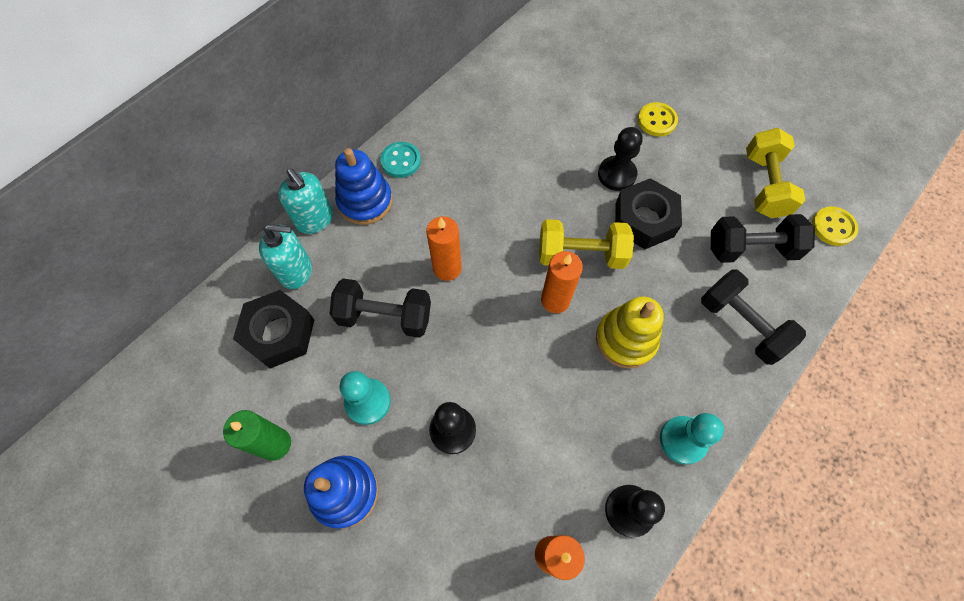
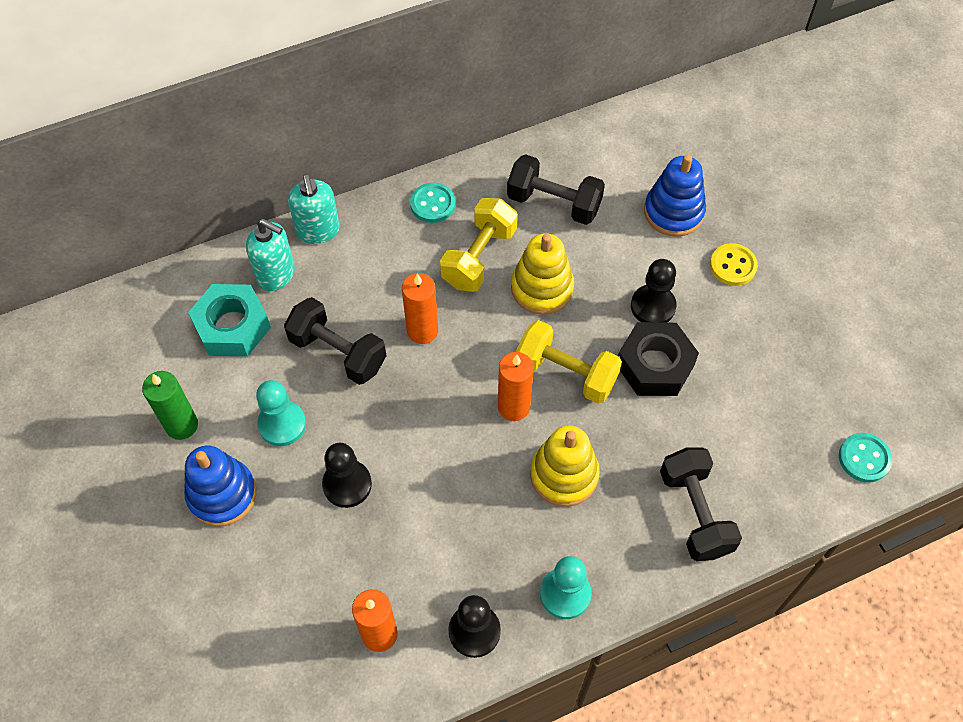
camera: 25 degrees right, 5 degrees down
(279, 333) = (232, 326): black nut -> turquoise nut
(365, 201) = (376, 232): blue stacking toy -> blue stacking toy (673, 212)
(524, 194) = (542, 288): none -> yellow stacking toy
(751, 249) = (754, 443): black dumbbell -> black dumbbell (554, 203)
(764, 185) = (813, 383): yellow dumbbell -> yellow dumbbell (479, 257)
(833, 227) = (864, 458): yellow button -> turquoise button

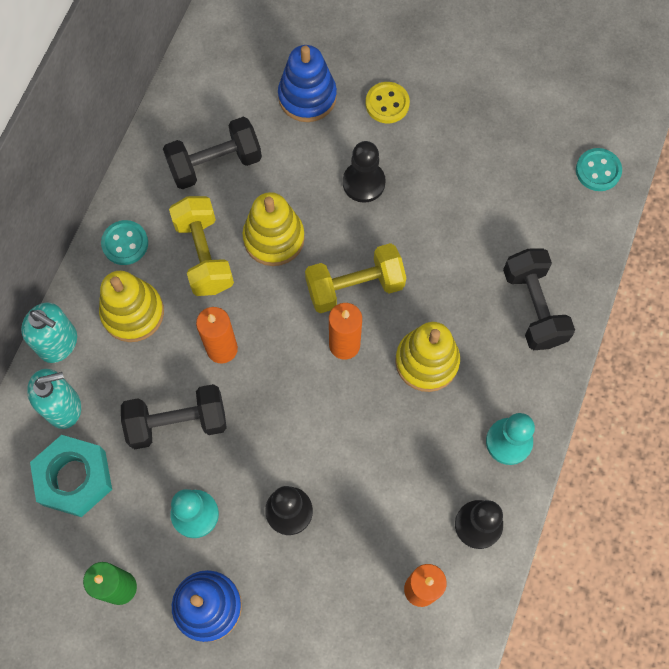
camera: 45 degrees left, 10 degrees up
(388, 253) = (133, 313): none -> yellow stacking toy
(655, 365) = (407, 226): black nut -> none
(695, 513) = (533, 307): black dumbbell -> black dumbbell turned 45 degrees clockwise

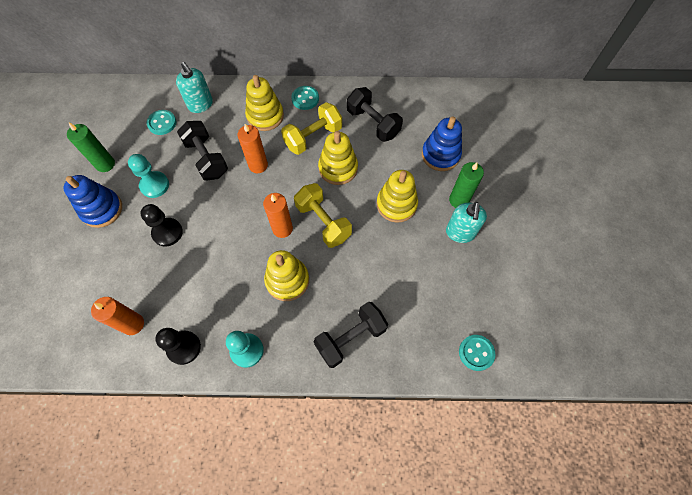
camera: 70 degrees right, 5 degrees down
(58, 343) = (236, 90): turquoise soap dispenser -> turquoise soap dispenser (460, 233)
(75, 478) = (162, 123): turquoise nut -> turquoise button
(363, 183) = (396, 204): black pawn -> yellow stacking toy
(387, 104) = (459, 200): yellow button -> green candle

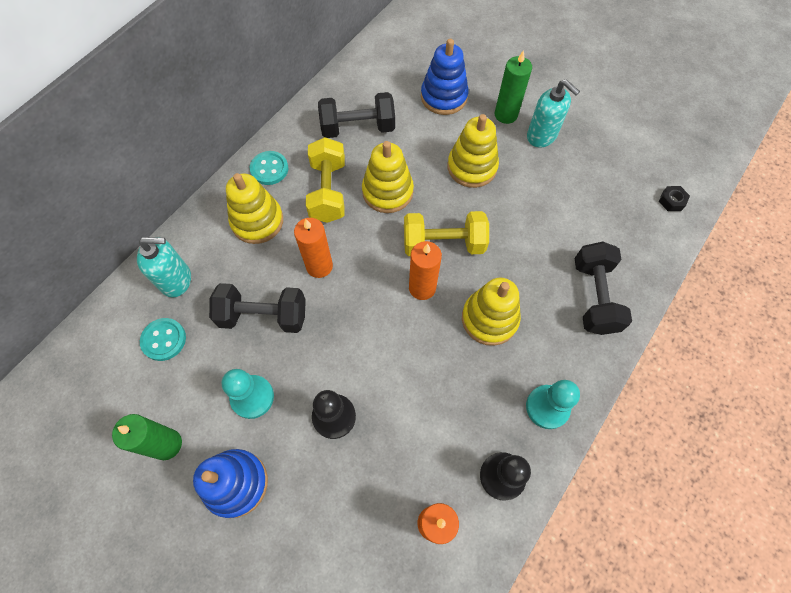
camera: 55 degrees left, 0 degrees up
(476, 353) = (671, 201): turquoise button -> black nut

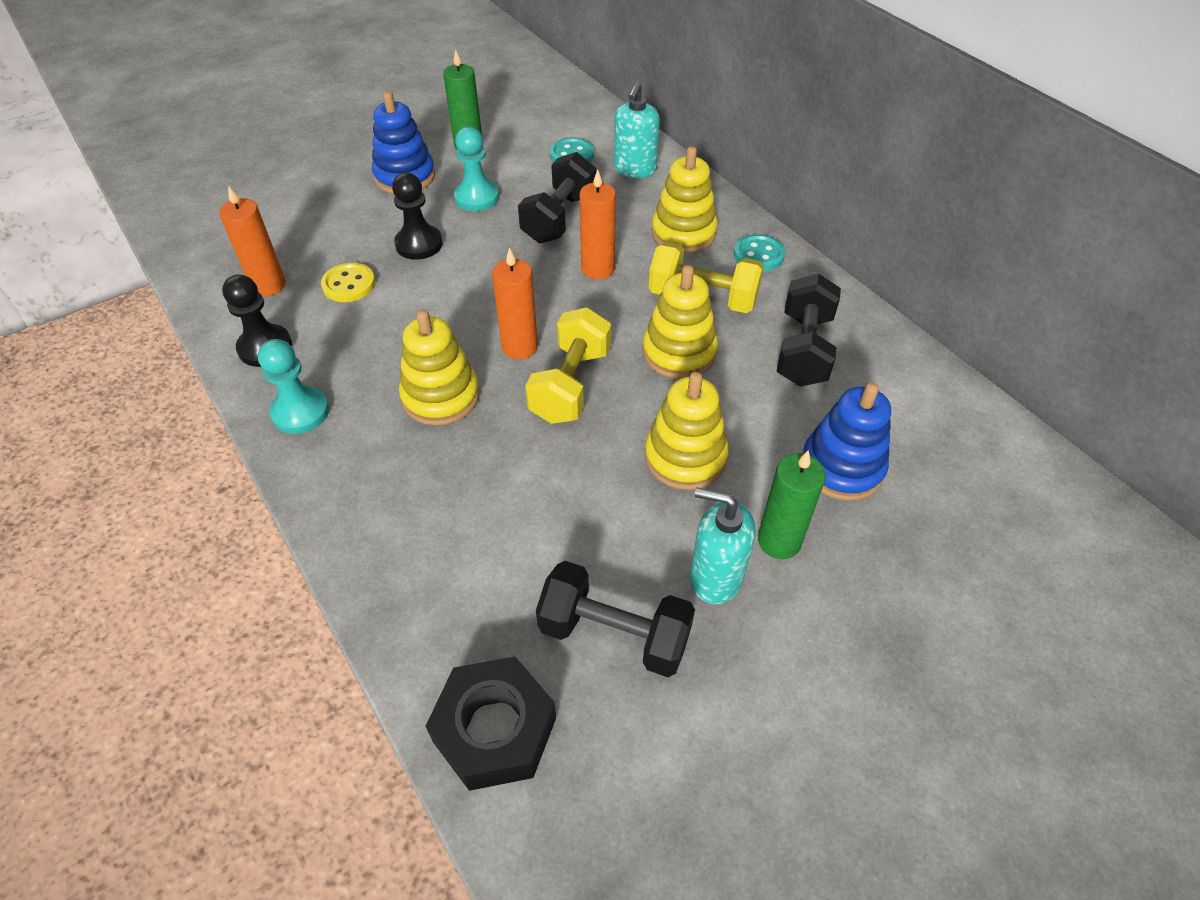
camera: 110 degrees right, 15 degrees down
(405, 449) = (349, 284): none -> yellow button
(541, 136) = (715, 577): turquoise soap dispenser -> turquoise soap dispenser turned 45 degrees clockwise
(594, 296) = (399, 523): black dumbbell -> black dumbbell (614, 634)
(671, 201) = (494, 729): black nut -> black nut, size x2.31

